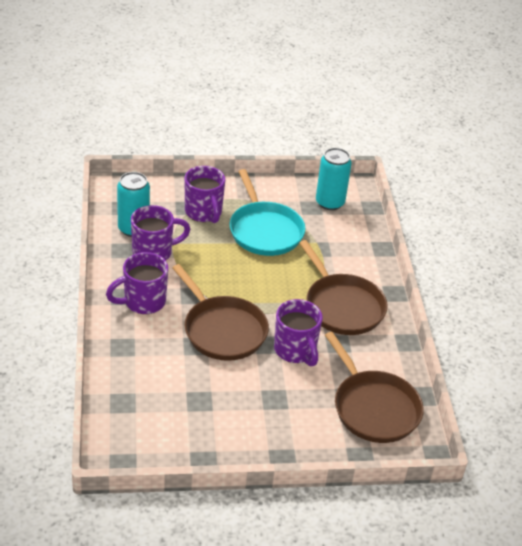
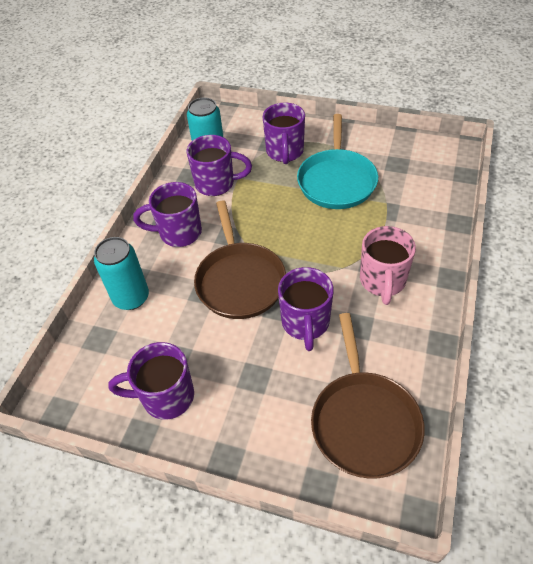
camera: 30 degrees right, 10 degrees up
(209, 430) = (165, 397): none -> purple mug
(330, 202) = (420, 162): turquoise can -> turquoise can (131, 298)
(342, 306) = (382, 282): brown pan -> pink mug

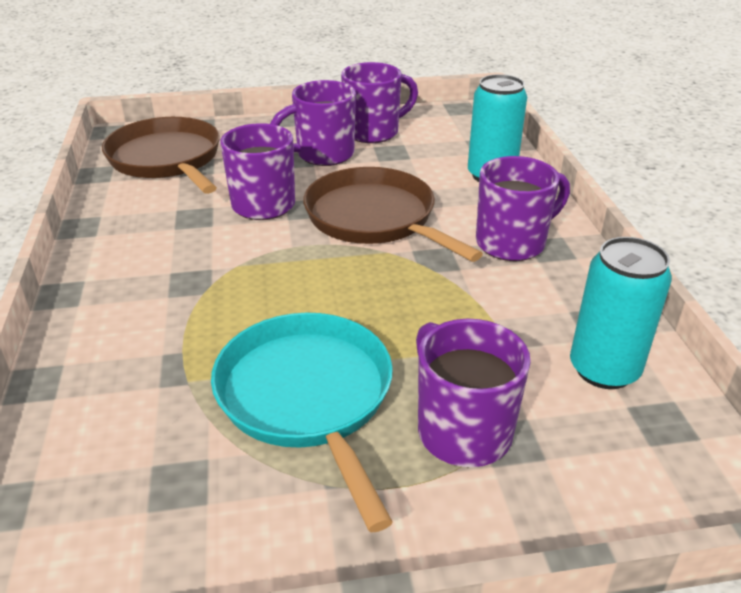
camera: 150 degrees right, 15 degrees down
(216, 184) = (534, 323): purple mug -> purple mug (323, 155)
(382, 282) = (170, 264): pink mug -> none

